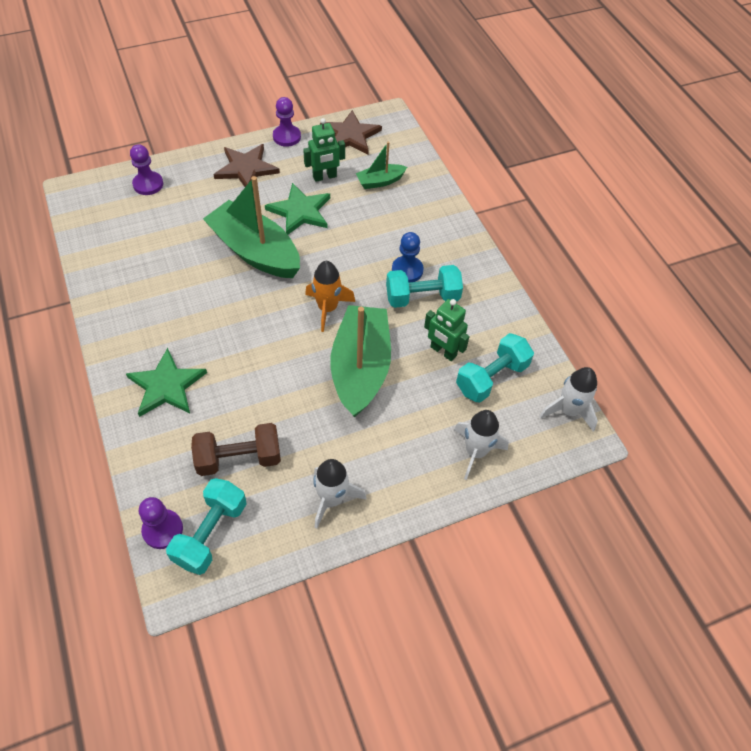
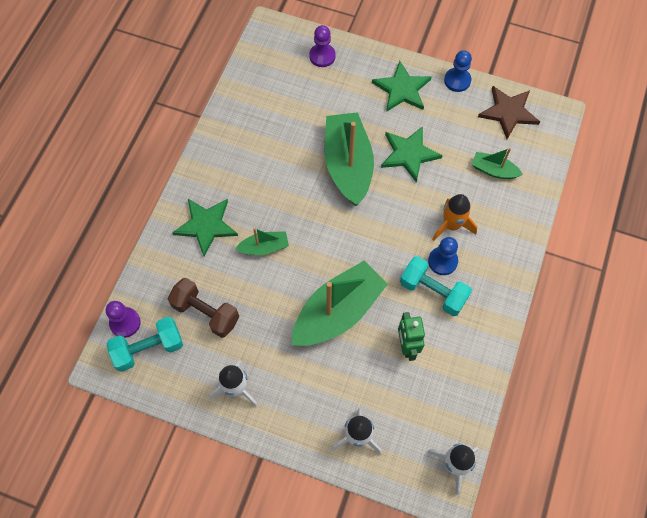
camera: 45 degrees right, 10 degrees up
(242, 365) = (264, 247): none -> green boat
(246, 168) = (402, 89): brown star -> green star
(286, 137) = (457, 80): purple pawn -> blue pawn
(324, 177) = (454, 136): green robot -> none
(327, 308) = (357, 248): orange rocket -> orange rocket (451, 225)
(491, 377) = (422, 393): turquoise dumbbell -> none

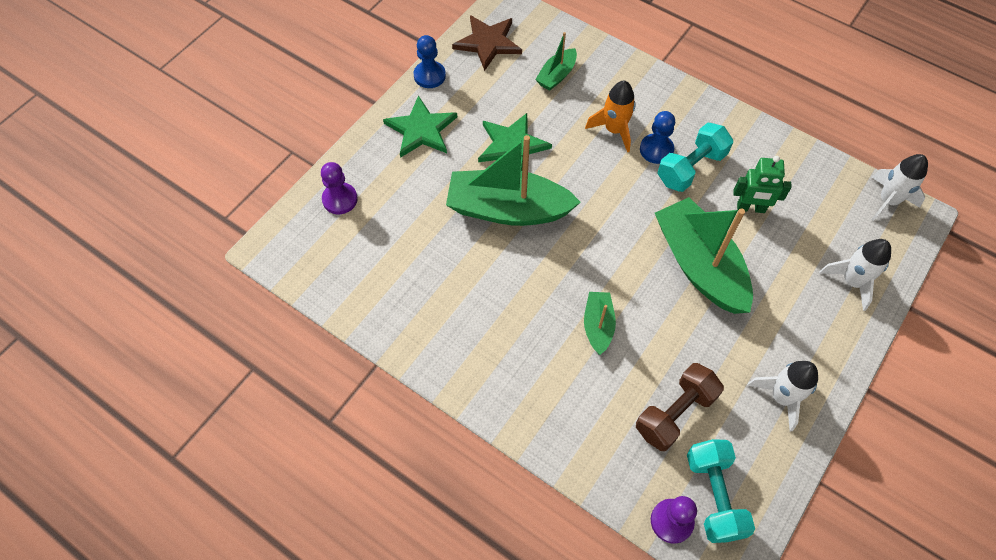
camera: 75 degrees left, 5 degrees down
(206, 225) = (550, 389): green star -> none

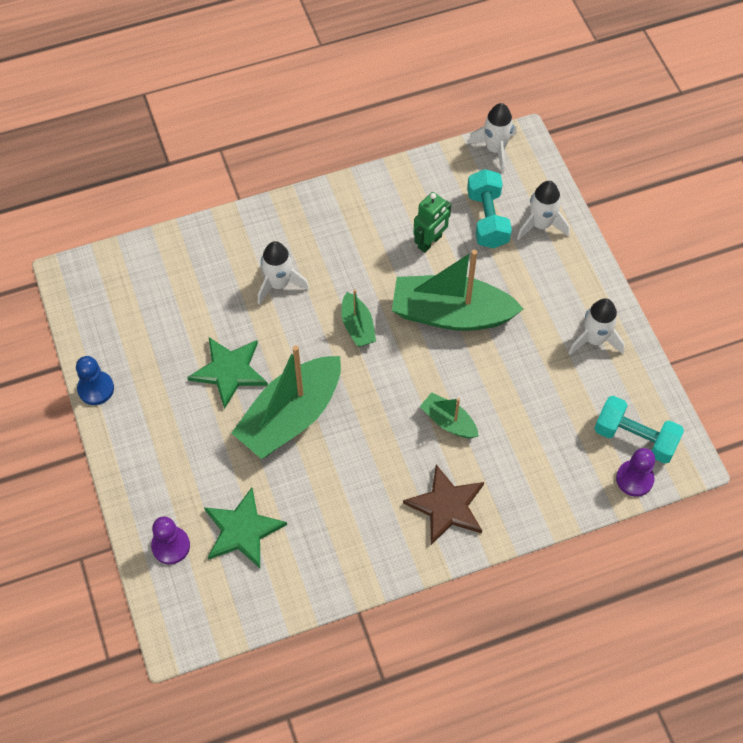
camera: 55 degrees left, 0 degrees up
(421, 129) = (151, 433): green star -> green star (242, 530)
(488, 43) = (101, 317): brown star -> brown star (447, 506)
(556, 75) = (185, 288): green boat -> green boat (357, 326)
(614, 130) = (279, 284): orange rocket -> white rocket
(656, 150) = (323, 267): blue pawn -> none
(675, 413) = (557, 419): brown dumbbell -> none
(691, 168) = (361, 255): turquoise dumbbell -> turquoise dumbbell (487, 219)

